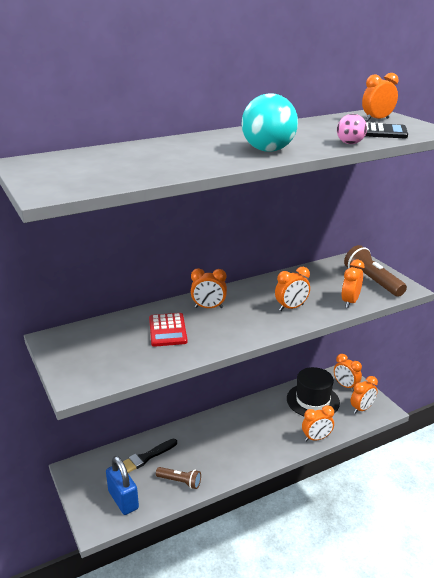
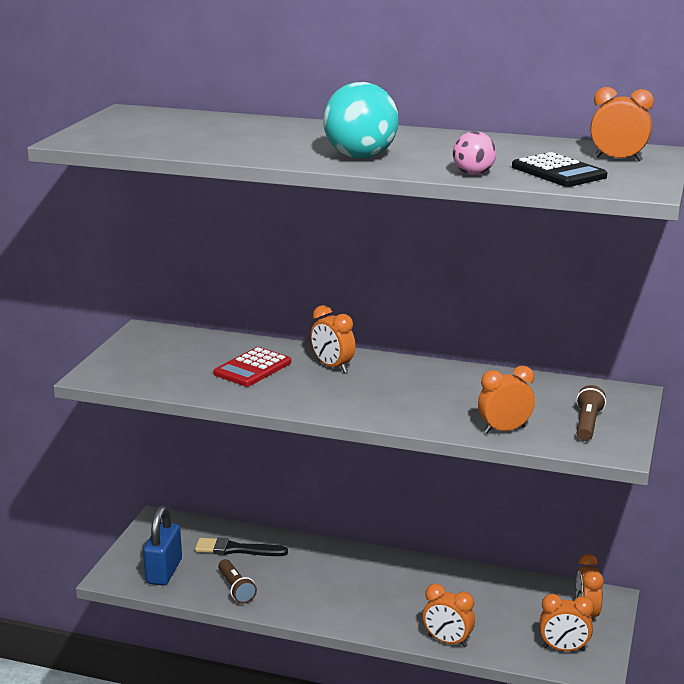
camera: 45 degrees right, 5 degrees down
(291, 307) = (420, 405): orange clock -> none
(313, 400) = (511, 604): black hat -> none
(372, 281) = (587, 424): brown flashlight -> brown flashlight, size x0.62

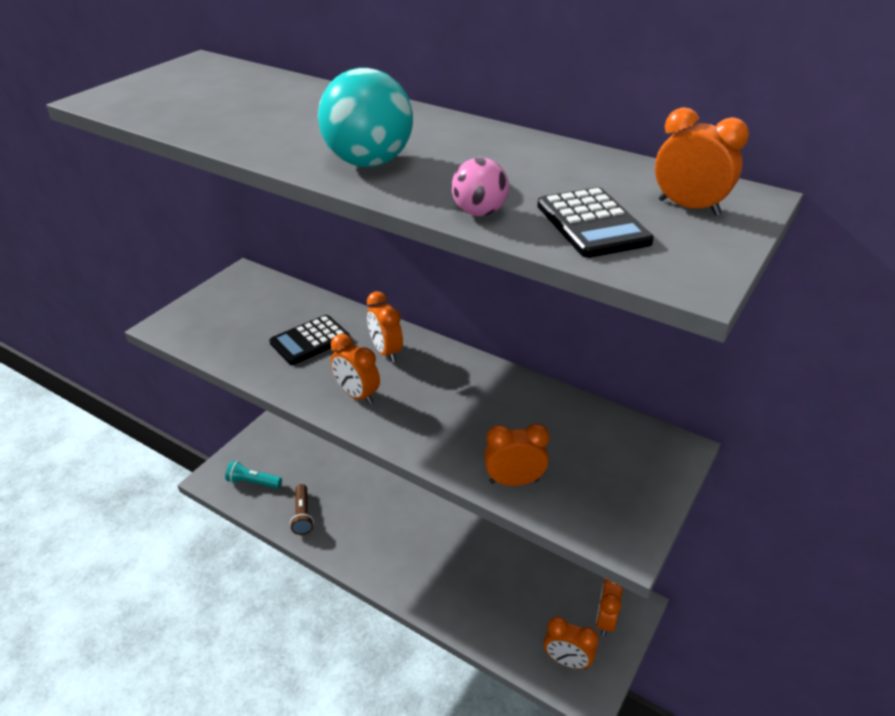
camera: 15 degrees right, 15 degrees up
(164, 571) = (253, 482): blue padlock -> turquoise flashlight
(236, 549) = (322, 470): black brush -> none
(252, 368) = (310, 340): red calculator -> black calculator
(447, 641) = (460, 623): orange clock -> orange clock (357, 395)
(587, 424) = (610, 490): brown flashlight -> none

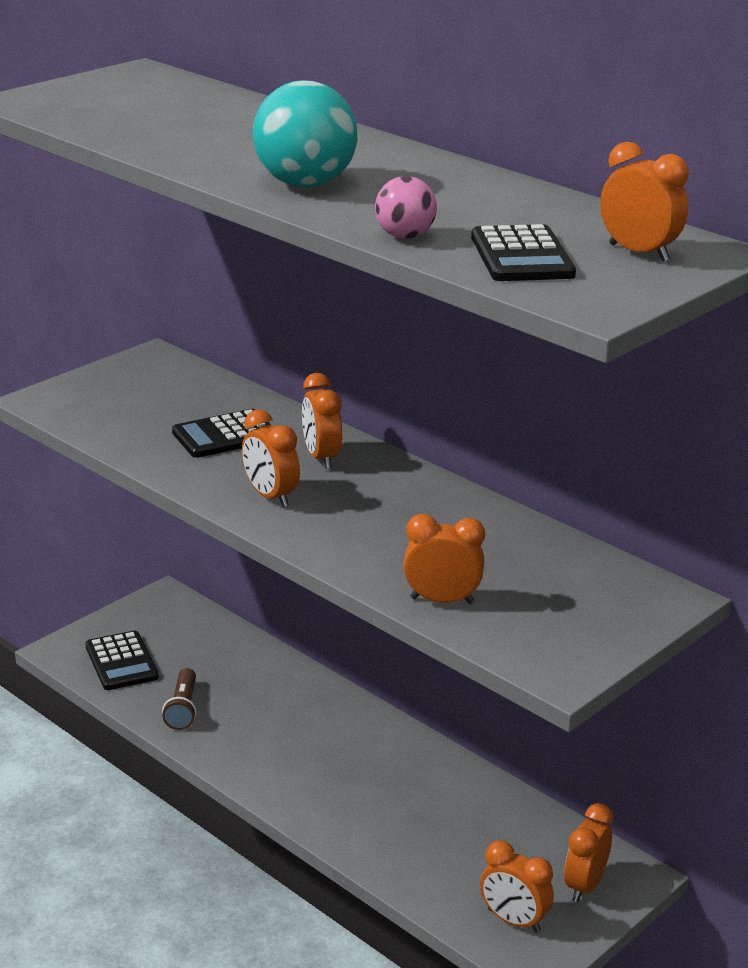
camera: 10 degrees right, 10 degrees down
(253, 482) = (121, 662): turquoise flashlight -> black calculator

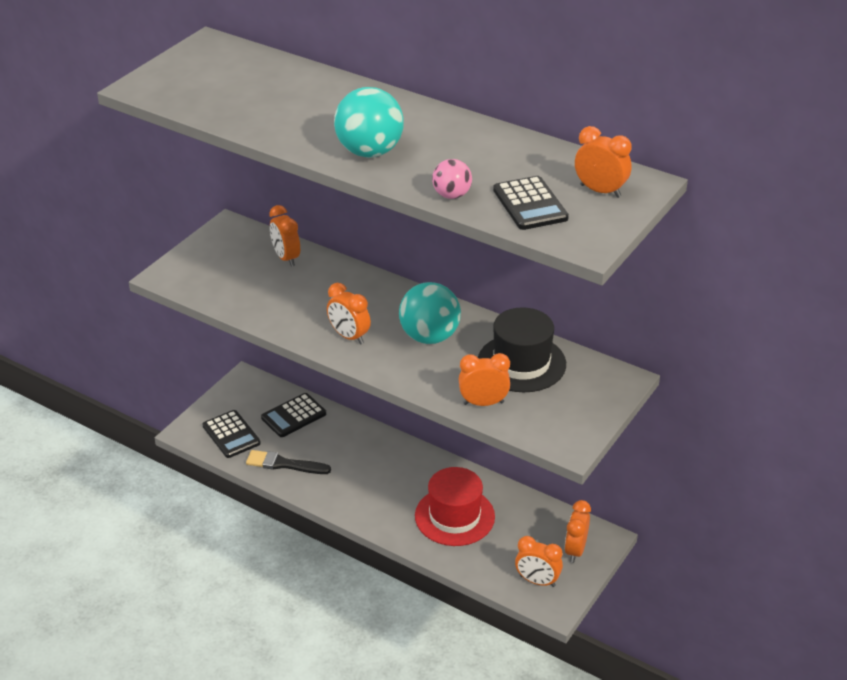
camera: 10 degrees left, 10 degrees up
(182, 709) = (284, 464): brown flashlight -> black brush
(225, 435) = (302, 289): black calculator -> black calculator (293, 416)
(321, 457) = (372, 299): orange clock -> orange clock (286, 258)
(389, 510) = (429, 337): none -> turquoise ball
(410, 812) = (454, 516): none -> red hat
(517, 558) = (521, 363): none -> black hat

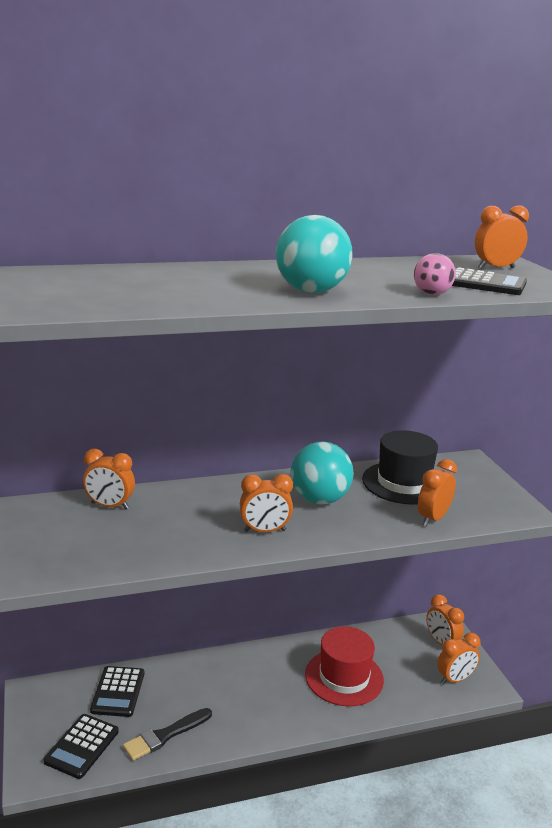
camera: 50 degrees left, 15 degrees down
(231, 435) = (82, 746): black calculator -> black calculator turned 105 degrees clockwise

